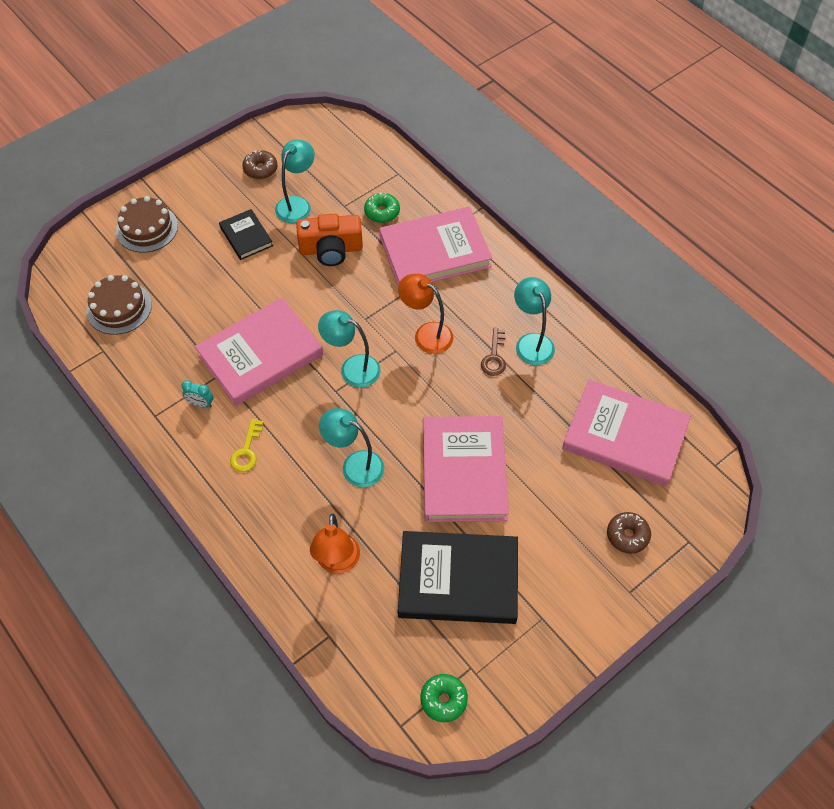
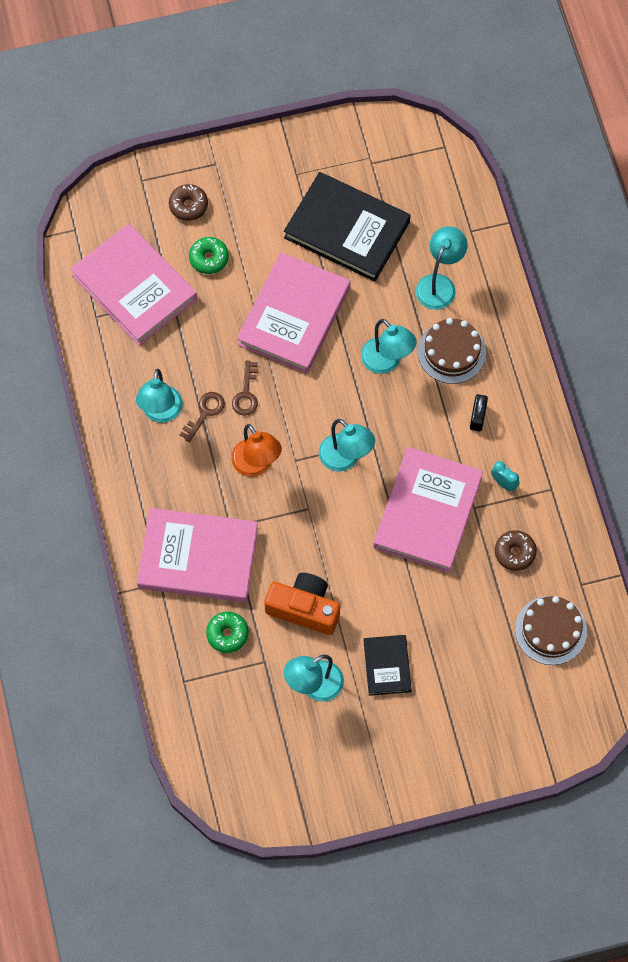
camera: 155 degrees left, 10 degrees up
(147, 228) = (491, 725): brown cake -> brown cake (451, 352)
(247, 450) = (478, 417): yellow key -> black padlock
(260, 169) = (334, 757): brown donut -> brown donut (515, 553)
(260, 355) = (427, 512): pink book -> pink book turned 60 degrees counterclockwise
(337, 563) = (439, 284): orange lamp -> turquoise lamp
(443, 700) = (403, 150): green donut -> green donut (209, 258)
(468, 386) = (246, 393): none -> brown key

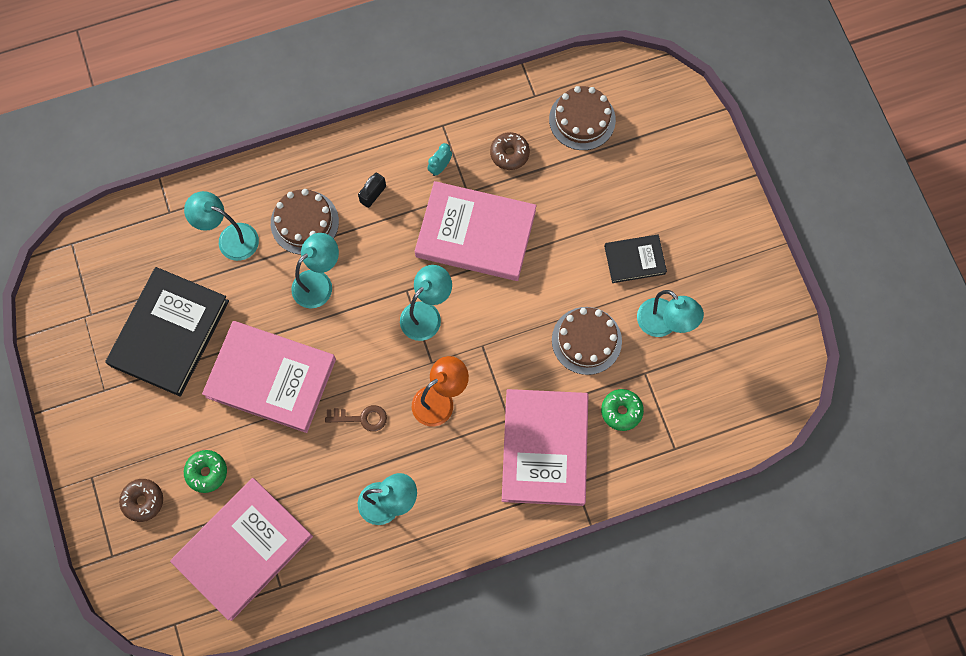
camera: 95 degrees left, 5 degrees up
(205, 413) = (386, 458): brown key -> none
(304, 608) = (586, 340): orange camera -> brown cake
(478, 417) = (373, 194): black padlock -> black padlock turned 60 degrees counterclockwise

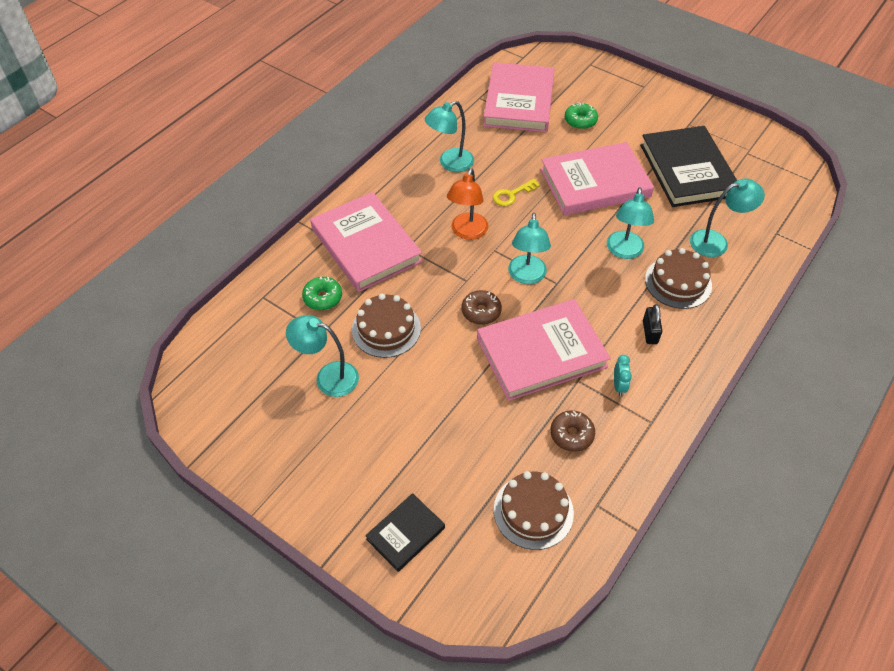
camera: 145 degrees right, 20 degrees down
(143, 501) = (601, 92): brown donut -> brown donut (481, 312)
(361, 418) = (512, 195): brown key -> yellow key
(634, 260) = (389, 413): black book -> black book (405, 533)

